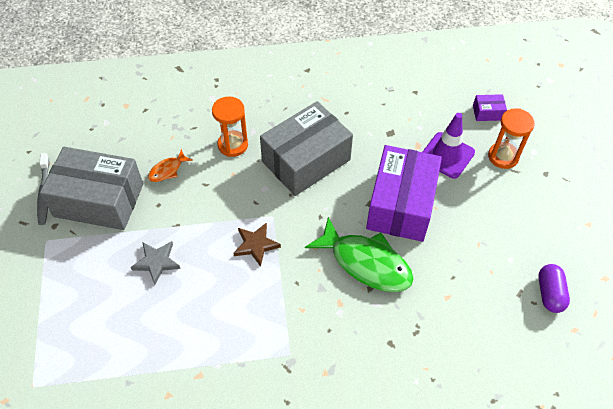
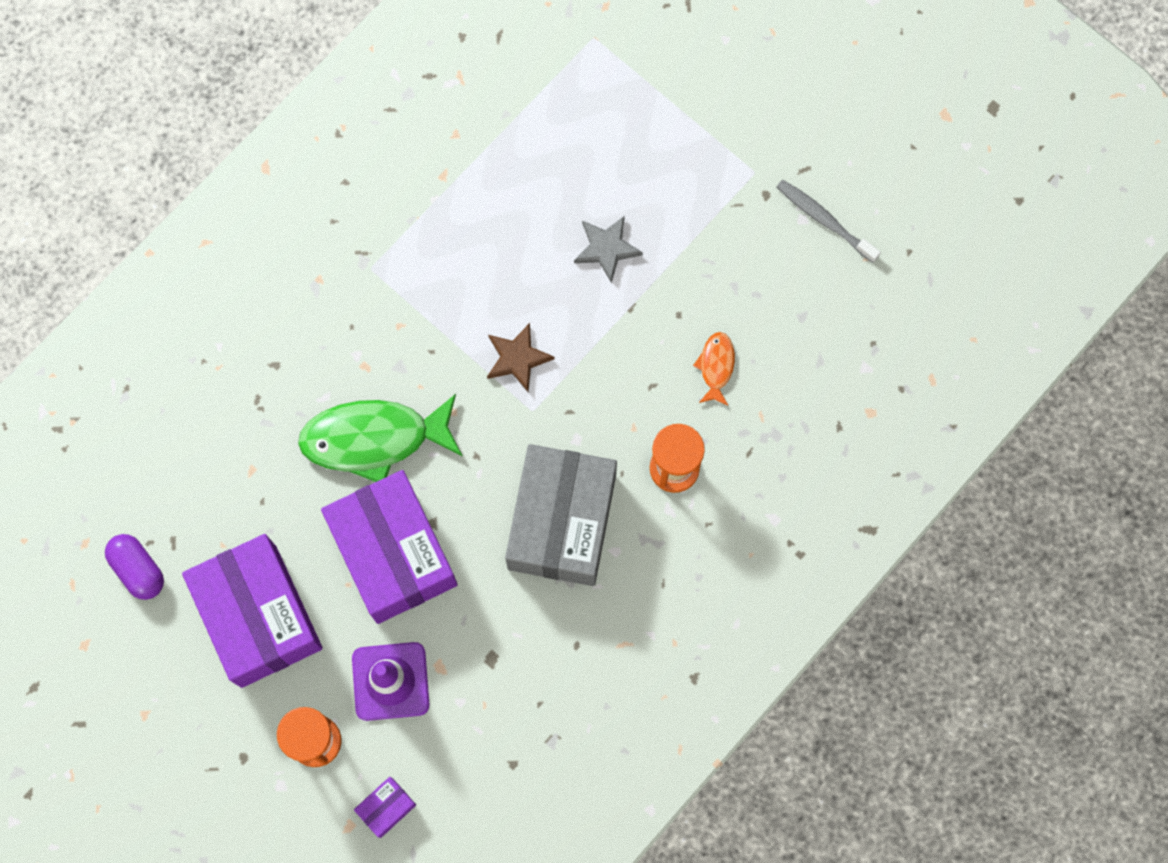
camera: 140 degrees right, 20 degrees up
(99, 200) = (752, 263): grey box -> none
(494, 226) = (258, 616): none -> purple box

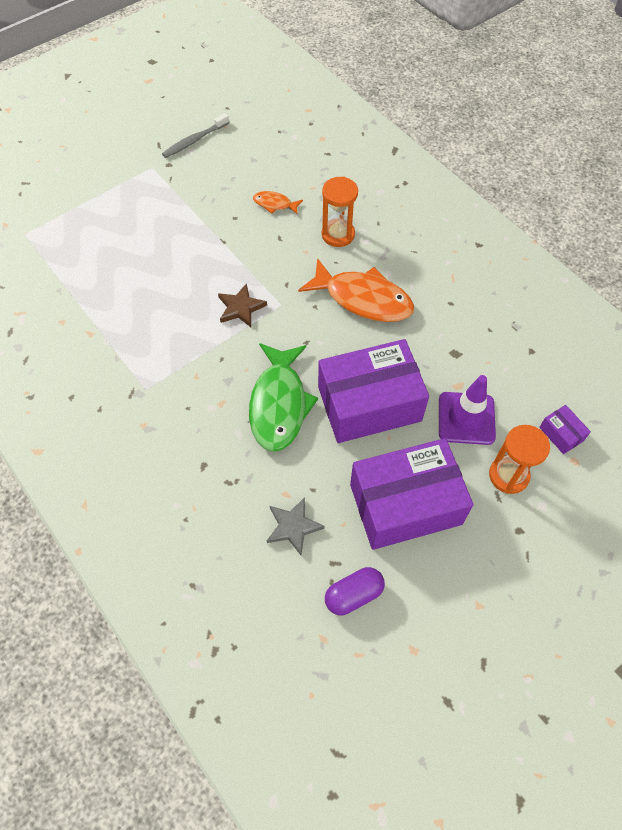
camera: 80 degrees left, 15 degrees down
(562, 522) = (363, 299): grey box -> orange fish
(606, 248) = (177, 248): grey star -> grey star (293, 527)

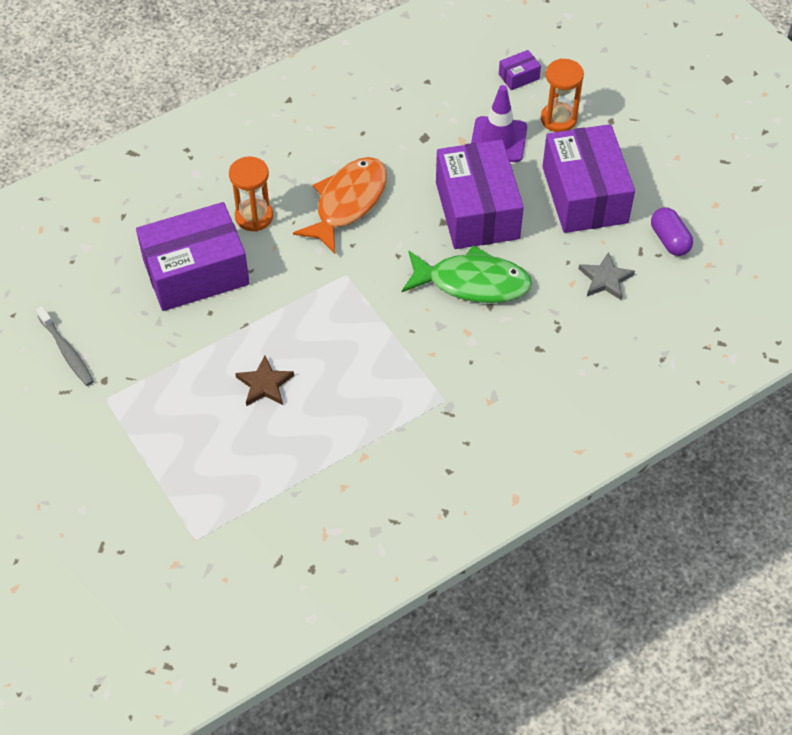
camera: 85 degrees left, 5 degrees down
(240, 308) = (345, 311): brown star -> brown star (264, 384)
(274, 204) = (196, 272): orange fish -> purple box

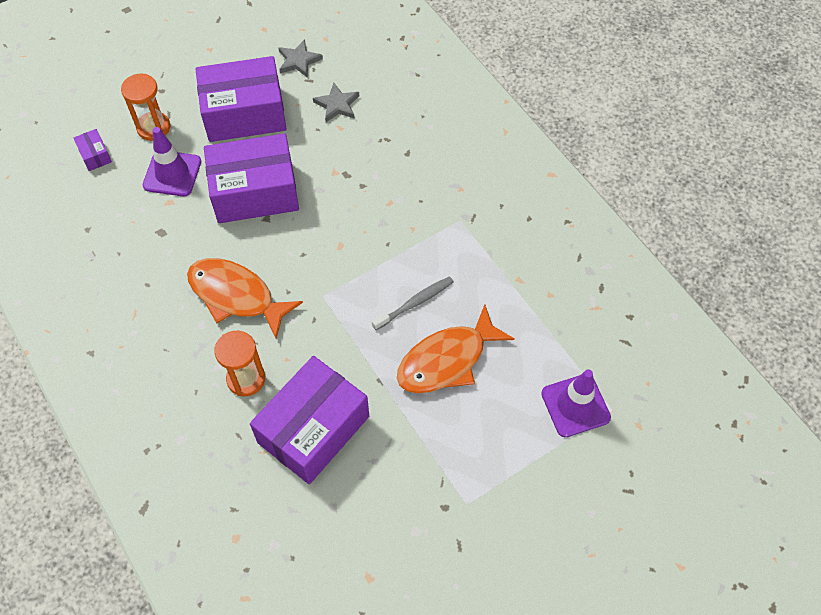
camera: 90 degrees left, 5 degrees up
(67, 351) = (410, 549): grey toothbrush -> grey toothbrush (415, 303)
(196, 272) = (313, 429): purple box -> purple box turned 60 degrees clockwise
(203, 503) = (575, 405): none -> purple traffic cone
(264, 384) = (447, 360): brown star -> orange fish
(472, 283) = (337, 197): green fish -> none
(669, 240) = (299, 61): purple capsule -> grey star

